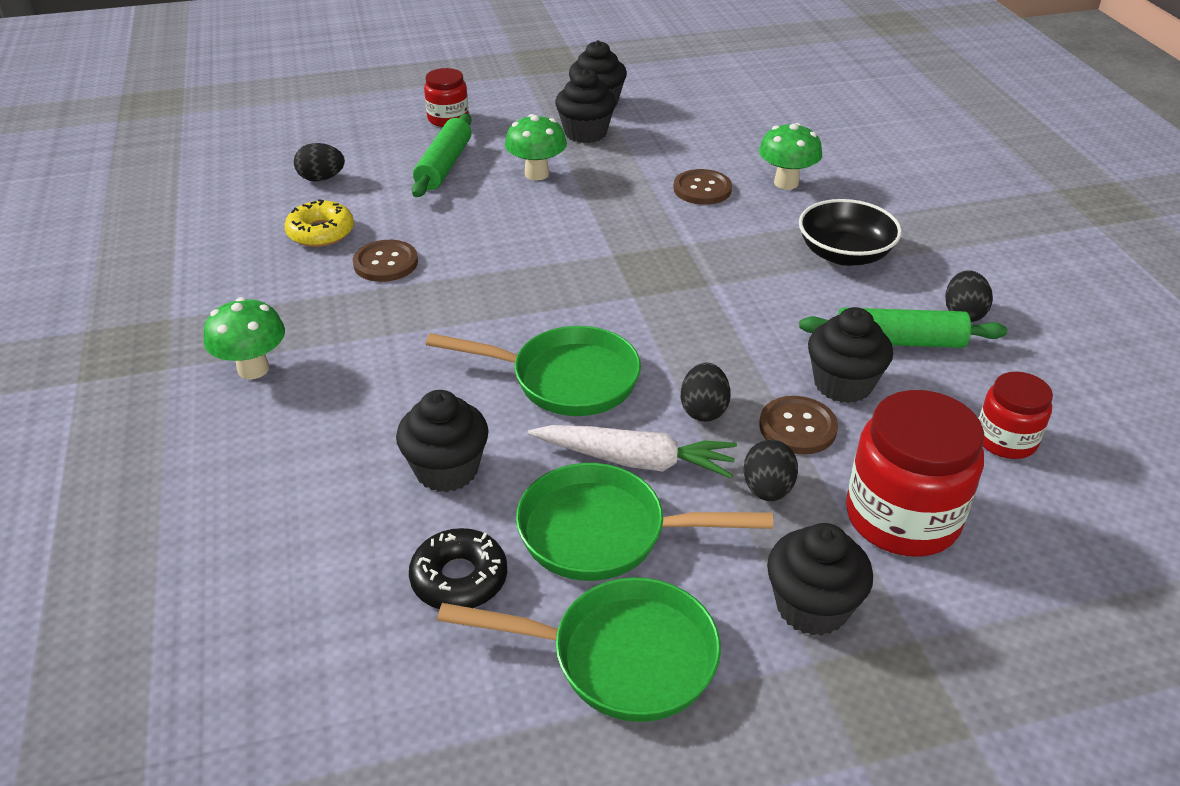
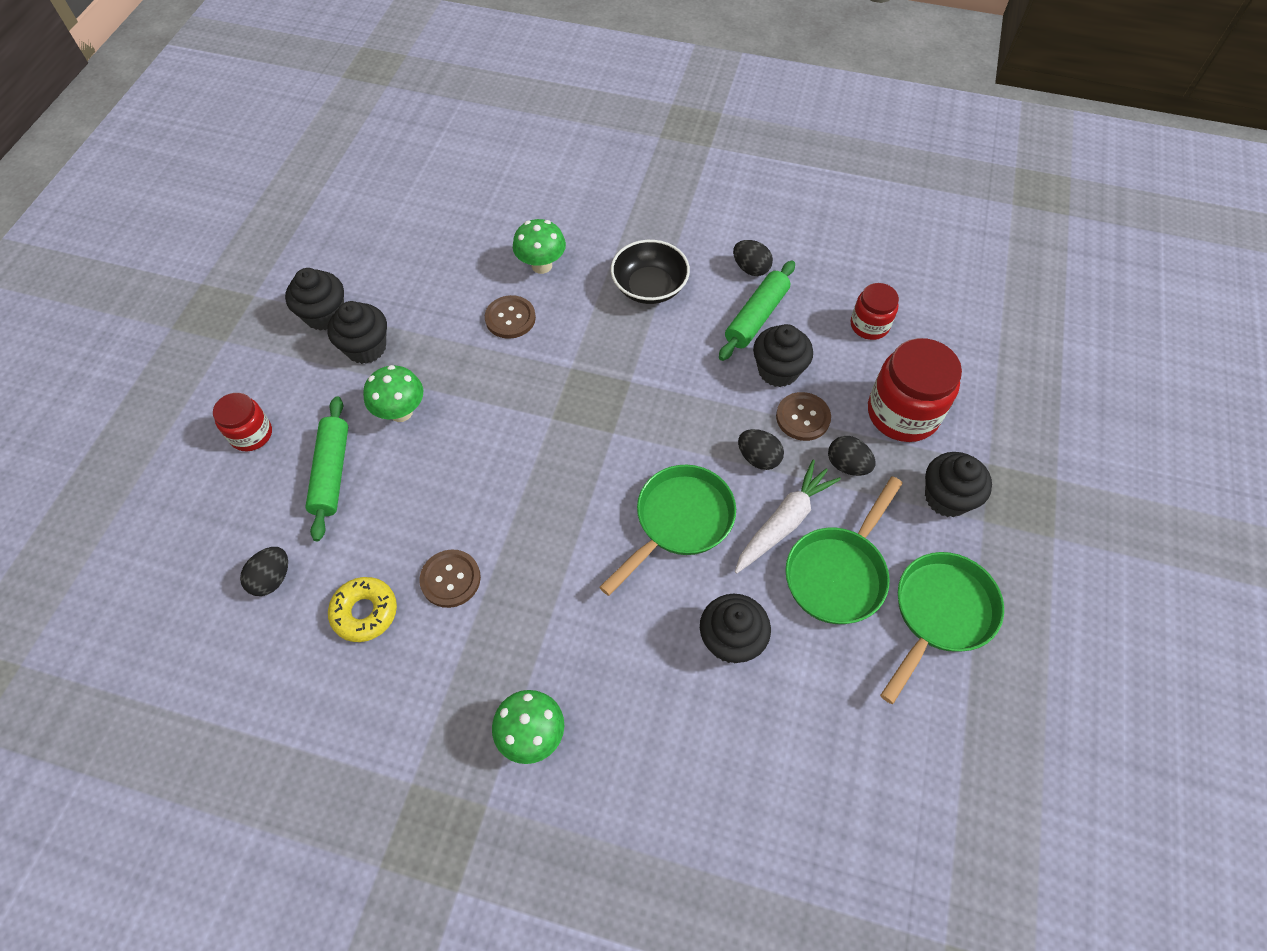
camera: 60 degrees left, 20 degrees up
(444, 166) = (332, 472): green rolling pin -> green rolling pin turned 45 degrees clockwise
(459, 578) = (837, 676): black donut -> none

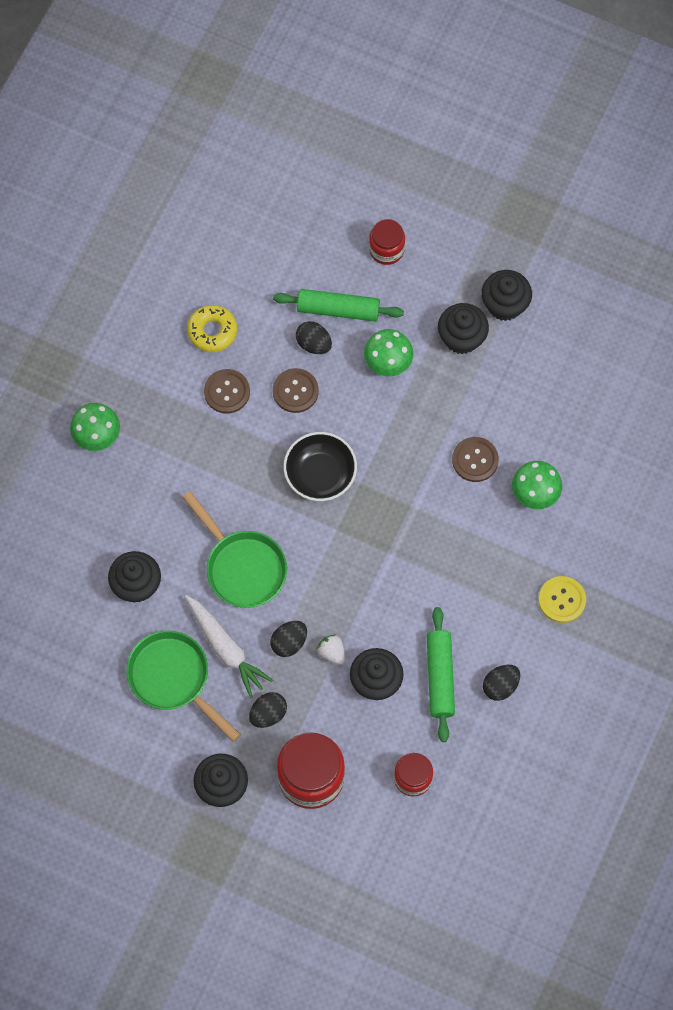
camera: 100 degrees right, 10 degrees up
(272, 579) = (252, 268): black egg -> black egg (314, 344)
(649, 233) = (562, 600): none -> yellow button
(649, 287) = (492, 588): black bowl -> black bowl (320, 474)
(756, 317) = (440, 677): green rolling pin -> green rolling pin turned 45 degrees clockwise
(758, 415) = (332, 652): none -> white strawberry
(803, 417) = (322, 690): brown button -> brown button (295, 391)
(939, 614) = (124, 746): green pan -> none

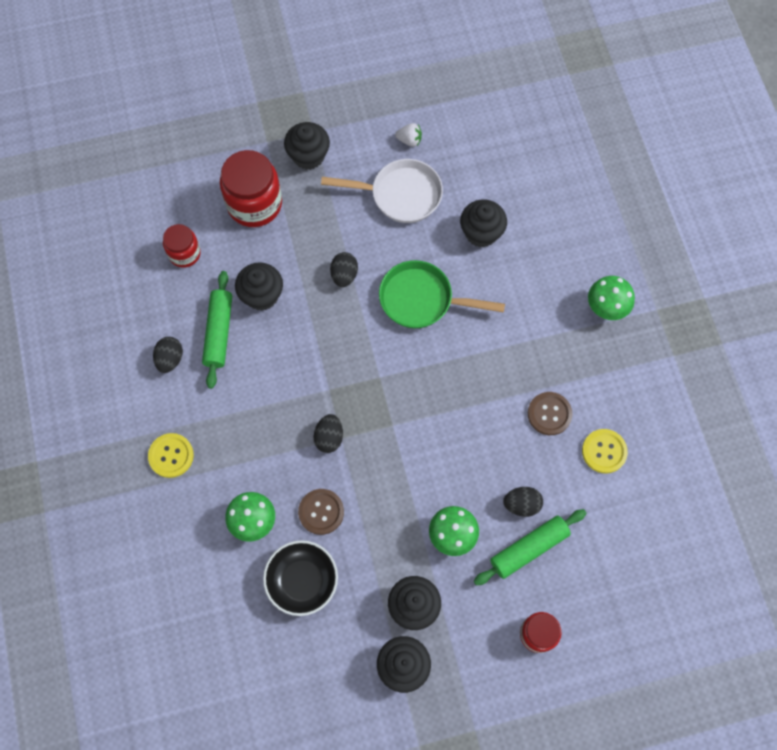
camera: 140 degrees right, 0 degrees up
(173, 679) = (400, 195): green pan -> white pan
(212, 331) = (604, 451): yellow donut -> yellow button
(225, 648) = (384, 239): white carrot -> none
(268, 714) = (317, 220): black egg -> black egg (329, 437)
(295, 391) = (501, 455): brown button -> none
(320, 474) = (426, 407): black bowl -> black bowl (302, 581)
(332, 652) = (309, 291): white strawberry -> white strawberry (409, 140)
(440, 677) = (219, 332): green rolling pin -> green rolling pin turned 45 degrees clockwise

